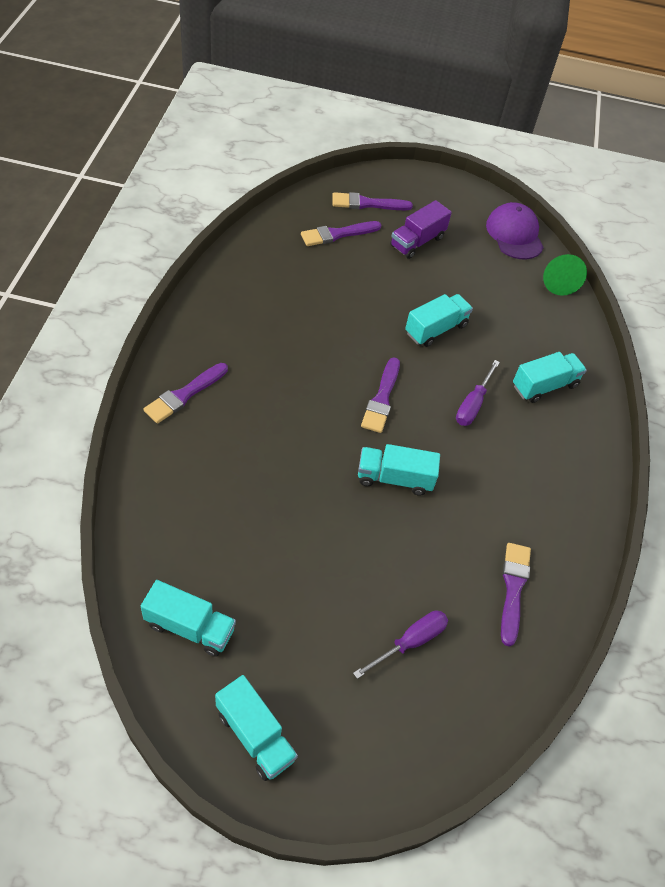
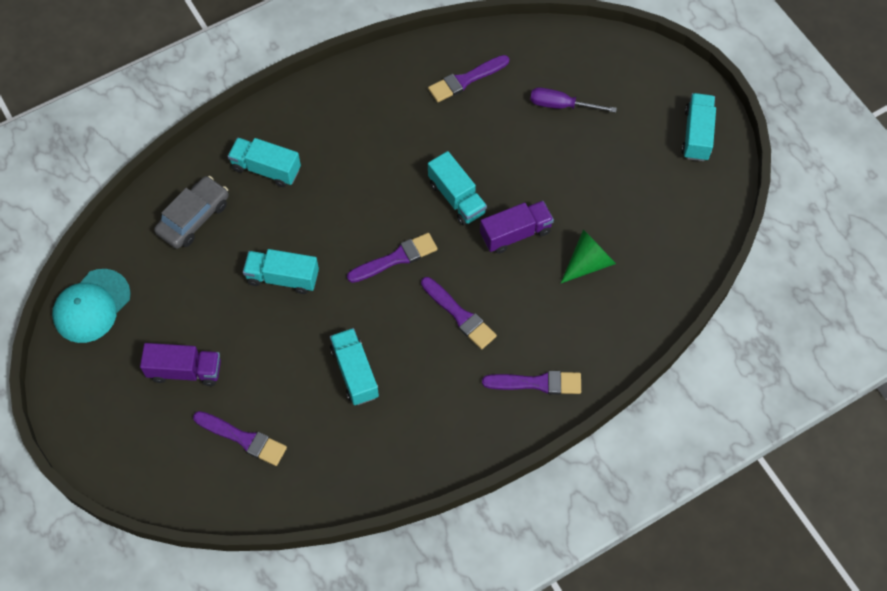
camera: 125 degrees left, 10 degrees up
(190, 627) = (682, 218): turquoise truck -> turquoise truck (355, 372)
(318, 489) = (515, 233): none -> purple truck
(367, 204) = (172, 451): purple brush -> purple brush (459, 315)
(473, 404) = (336, 200): purple screwdriver -> none
(514, 234) = (91, 306): purple cap -> turquoise cap
(538, 320) = (194, 218): none -> grey car
(558, 281) = (126, 234): green cone -> green cone (588, 262)

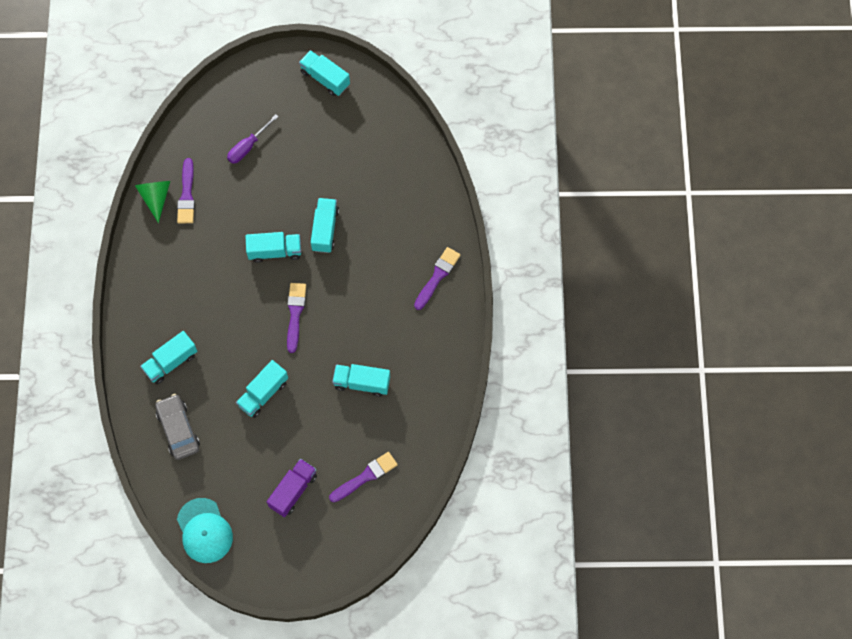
camera: 60 degrees left, 5 degrees up
(459, 315) = (362, 297): purple brush -> none
(515, 233) = (325, 230): purple truck -> turquoise truck
(588, 262) = (374, 198): green cone -> green cone (156, 198)

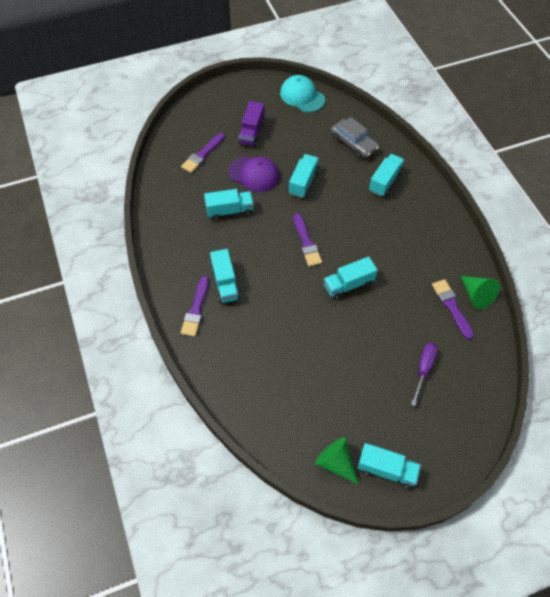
camera: 160 degrees right, 10 degrees down
(315, 425) = (254, 174): none -> purple cap
(325, 230) = (313, 316): turquoise truck -> turquoise truck (225, 283)
(364, 97) = (336, 462): none -> green cone

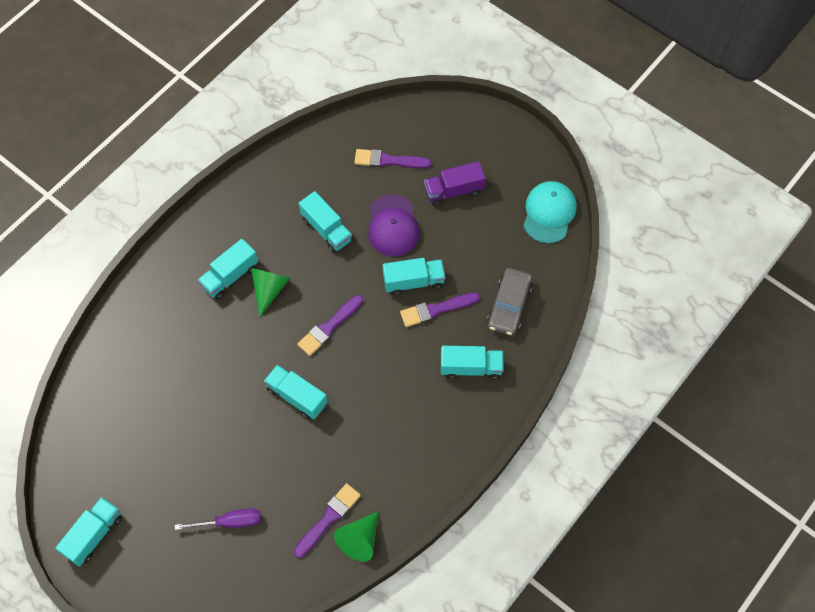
camera: 60 degrees right, 5 degrees up
(196, 309) = (183, 266): purple brush -> purple brush (436, 309)
(336, 462) = (79, 483): green cone -> green cone (269, 289)
(386, 470) = (94, 535): turquoise truck -> turquoise truck turned 135 degrees counterclockwise

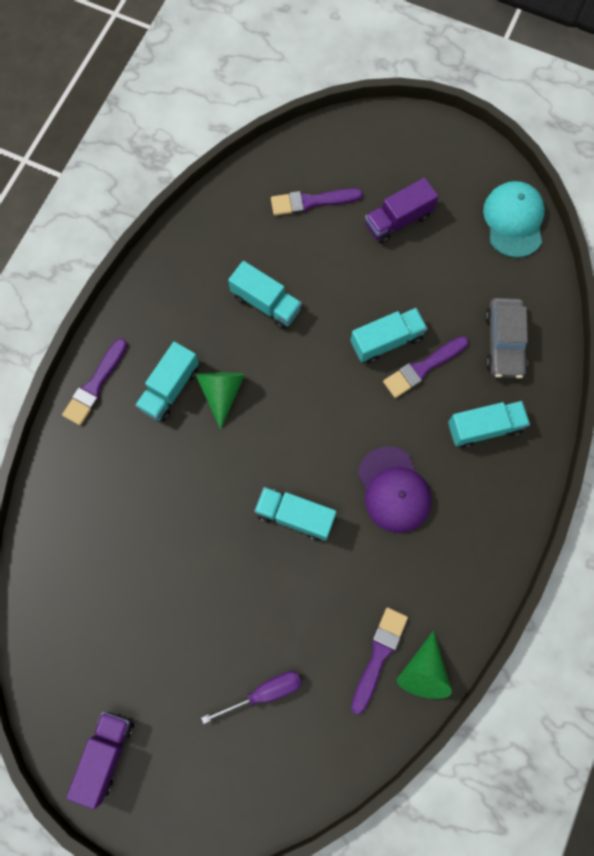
camera: 15 degrees left, 10 degrees up
(94, 535) = (106, 754): turquoise truck -> purple truck
(329, 327) = (306, 421): purple brush -> purple brush (95, 385)
(393, 226) = (341, 279): purple cap -> purple cap (394, 490)

